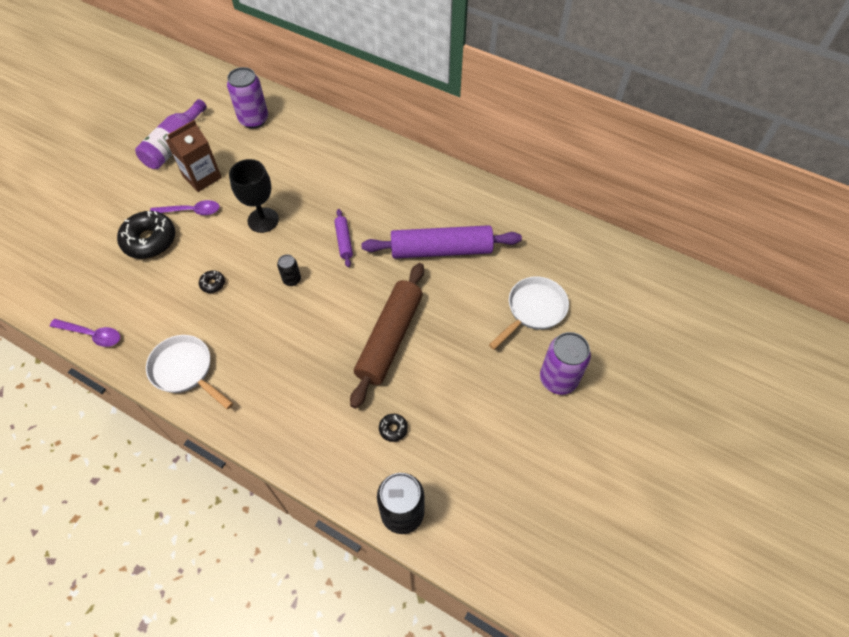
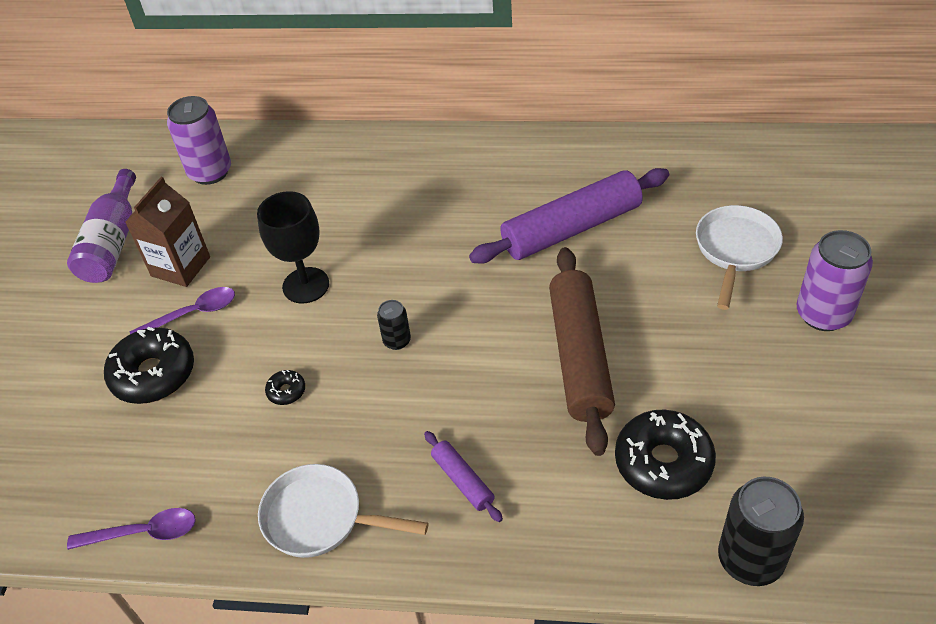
camera: 20 degrees left, 10 degrees down
(344, 241) = (436, 267): purple rolling pin -> purple rolling pin (462, 480)
(393, 429) = (663, 462): black donut -> black donut, size x2.24

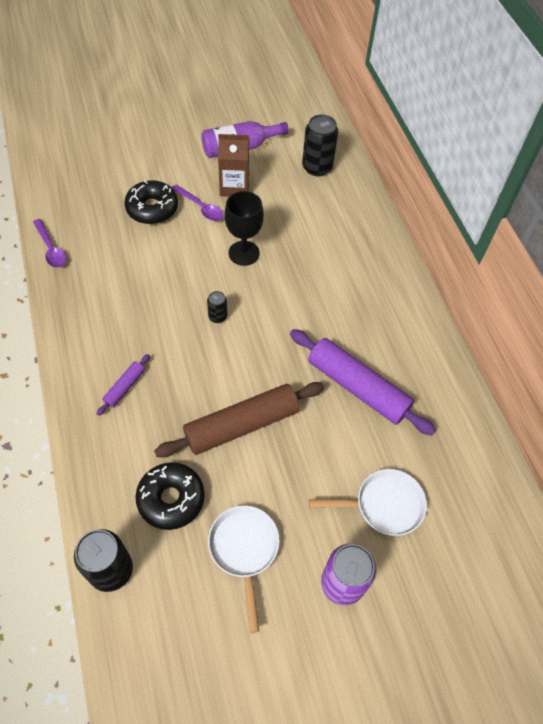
camera: 60 degrees right, 10 degrees up
(210, 172) = (317, 167): purple can -> black can
(286, 391) = (160, 275): black donut -> none
(320, 518) = (80, 324): white pan -> white pan (244, 550)

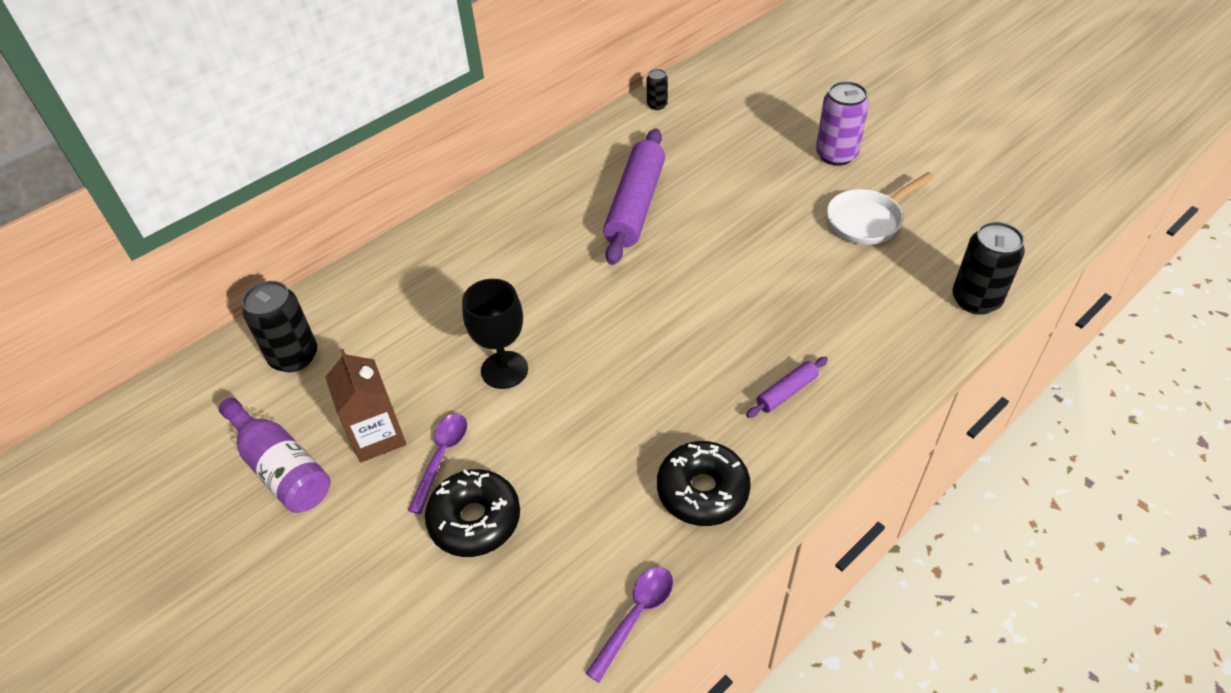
camera: 110 degrees left, 10 degrees down
(125, 387) = (787, 392): purple rolling pin -> purple rolling pin turned 45 degrees counterclockwise
(171, 499) = (871, 289): black donut -> black donut (702, 491)
(217, 317) = (624, 351): black can -> black can (657, 105)
(241, 425) = (748, 272): brown rolling pin -> none
(383, 505) = (746, 153): white pan -> none

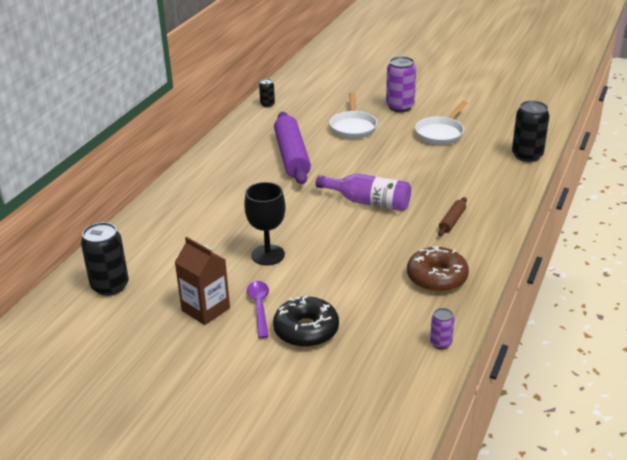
camera: 25 degrees left, 15 degrees down
(281, 468) = (149, 343): purple bottle -> purple bottle (368, 202)
(636, 616) = (440, 343): purple spoon -> purple can
(702, 491) = (437, 277): black donut -> brown donut
(748, 175) = (353, 127): none -> white pan
(787, 392) = (452, 221): purple rolling pin -> brown rolling pin

